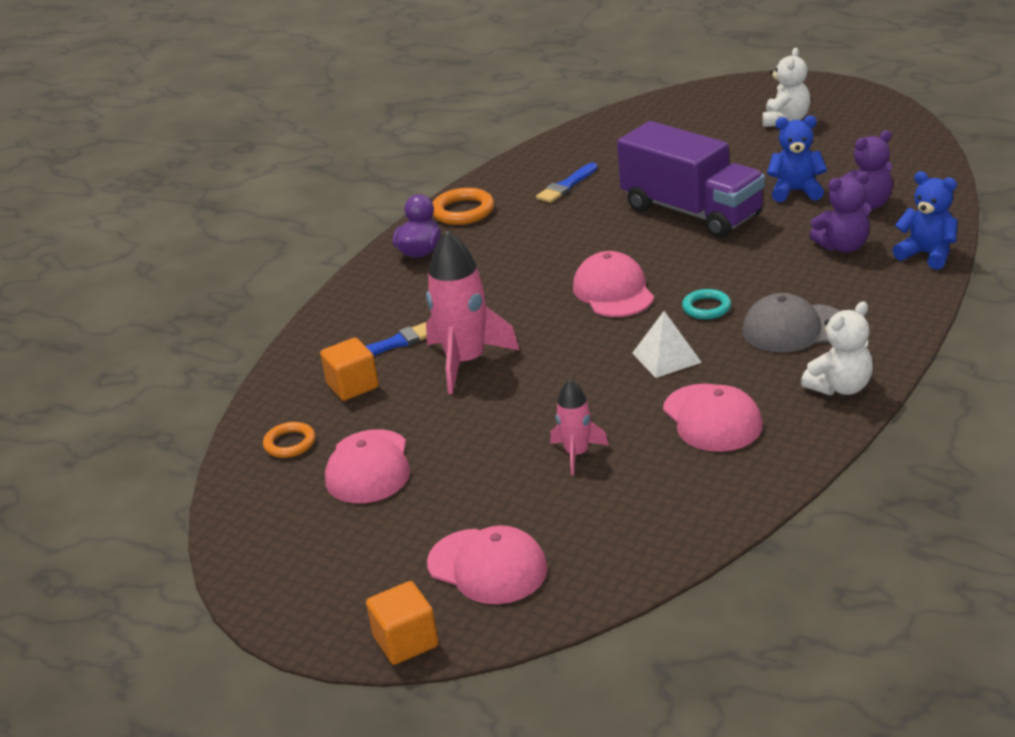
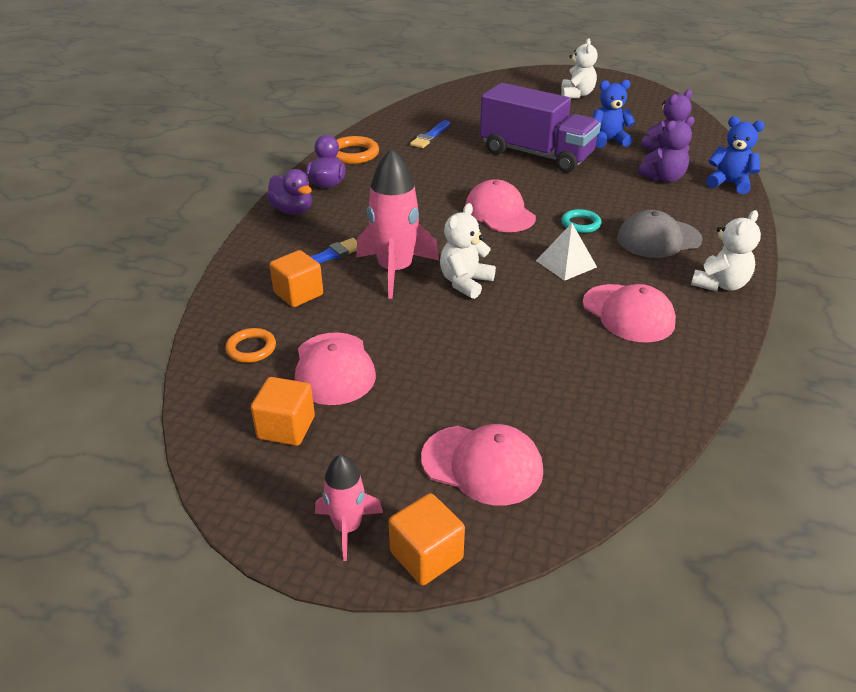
camera: 15 degrees left, 5 degrees up
(306, 523) = (286, 428): none -> orange cube
(371, 286) = (292, 210): none -> purple duck
(540, 377) = (465, 282): none -> white teddy bear
(577, 454) = (524, 349): pink rocket -> pink rocket (347, 527)

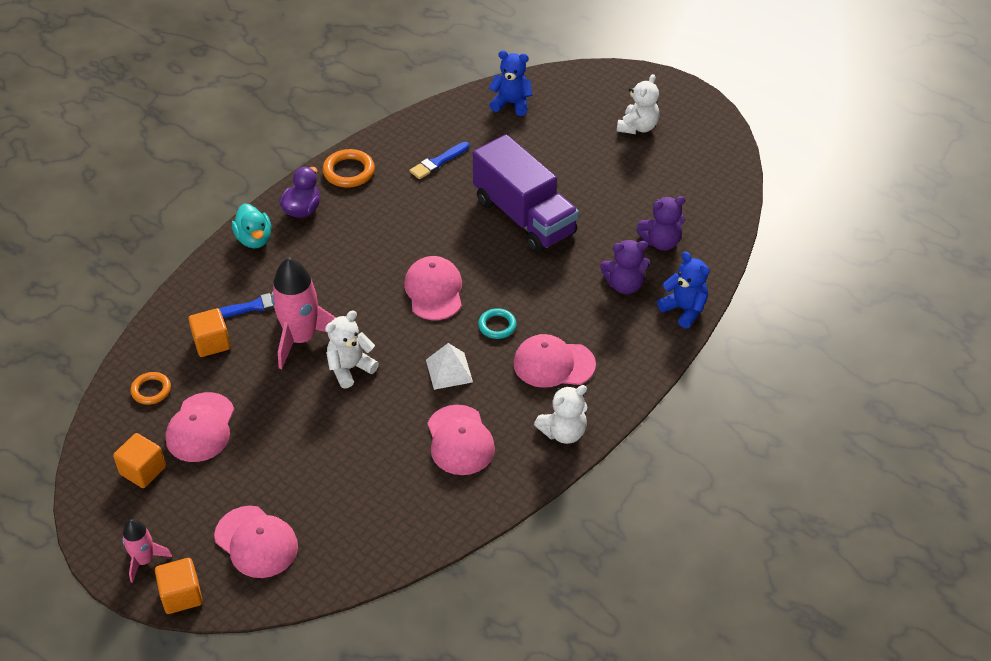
camera: 20 degrees right, 10 degrees up
(292, 210) = (254, 239): purple duck -> turquoise duck
(608, 141) = (613, 213): blue teddy bear -> blue teddy bear (511, 103)
(658, 239) = (553, 364): grey cap -> pink cap

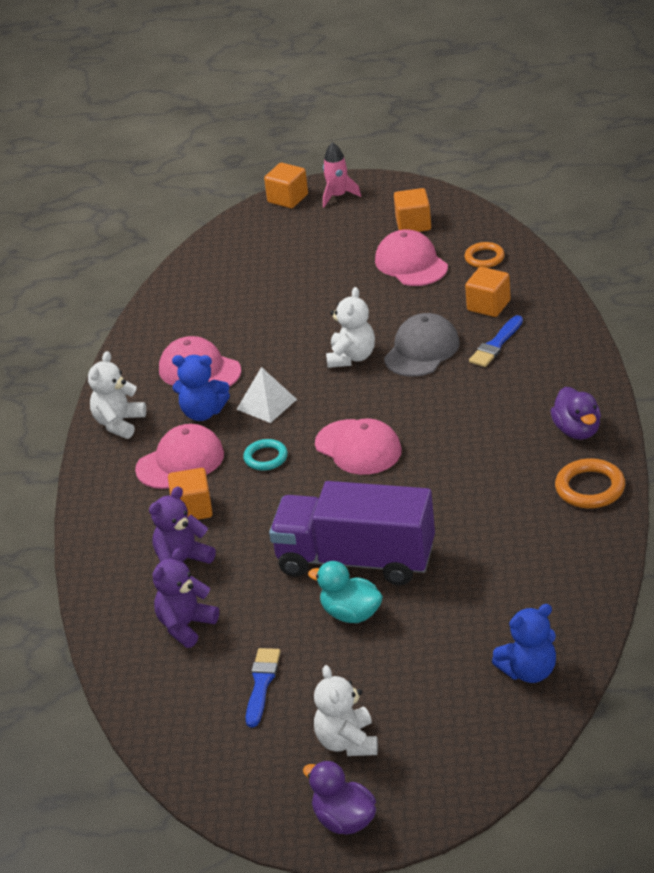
camera: 145 degrees right, 10 degrees down
(254, 239) = (579, 384): turquoise duck -> turquoise duck (351, 614)
(256, 542) = (276, 242): pink cap -> none
(301, 338) = (421, 350): pink rocket -> grey cap
(438, 162) = (516, 555): blue brush -> blue brush (261, 684)
(582, 319) = (192, 509): none -> orange cube
(677, 96) = (344, 821): none -> purple duck
(684, 310) = (100, 577): blue teddy bear -> blue teddy bear (203, 413)

